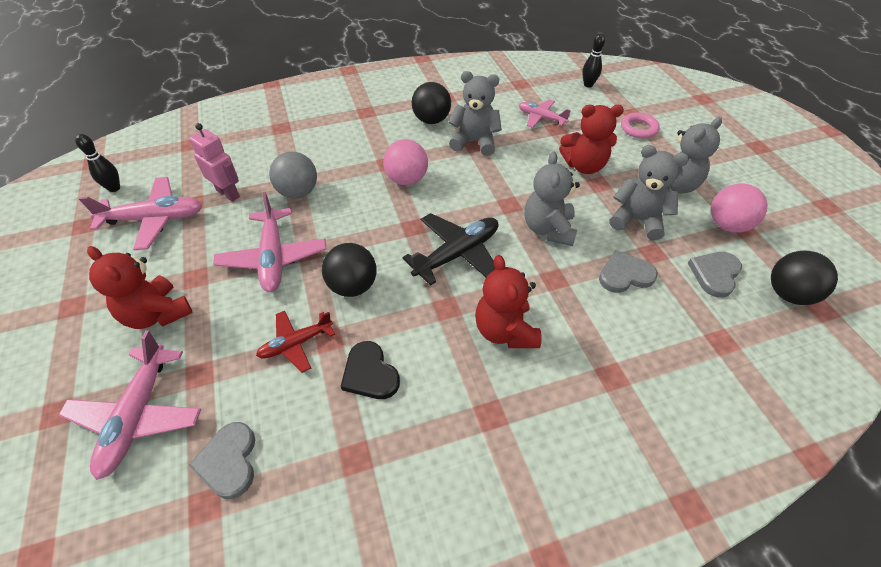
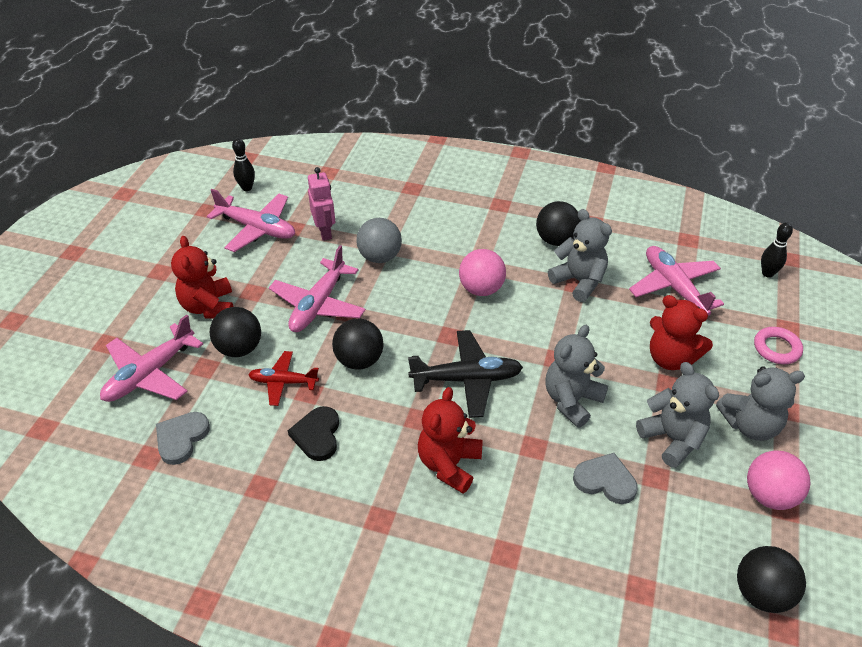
camera: 35 degrees right, 5 degrees down
(223, 336) = (239, 348): none -> black ball
(541, 118) = (674, 287): pink plane -> pink plane, size x1.60
(715, 274) = (700, 531): grey heart -> none

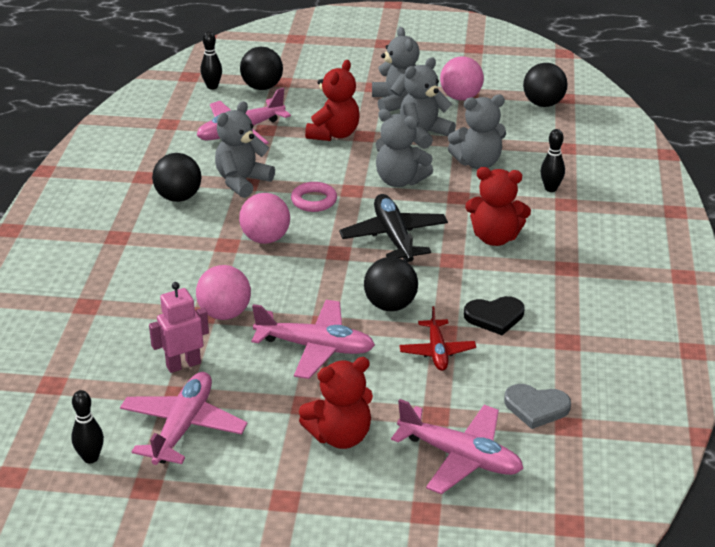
camera: 100 degrees left, 10 degrees down
(239, 348) = (399, 394): black ball -> black ball (262, 87)
(380, 257) = (225, 313): grey ball -> pink ball
(541, 545) = (550, 188): none -> black bowling pin
(605, 480) = (477, 163): grey heart -> grey teddy bear
(776, 348) = (307, 87): pink ring -> pink ring (314, 200)

